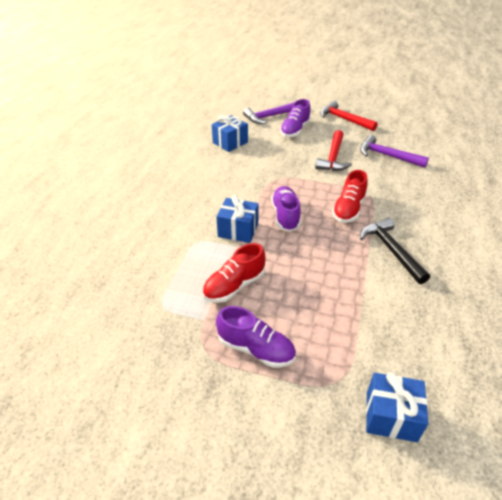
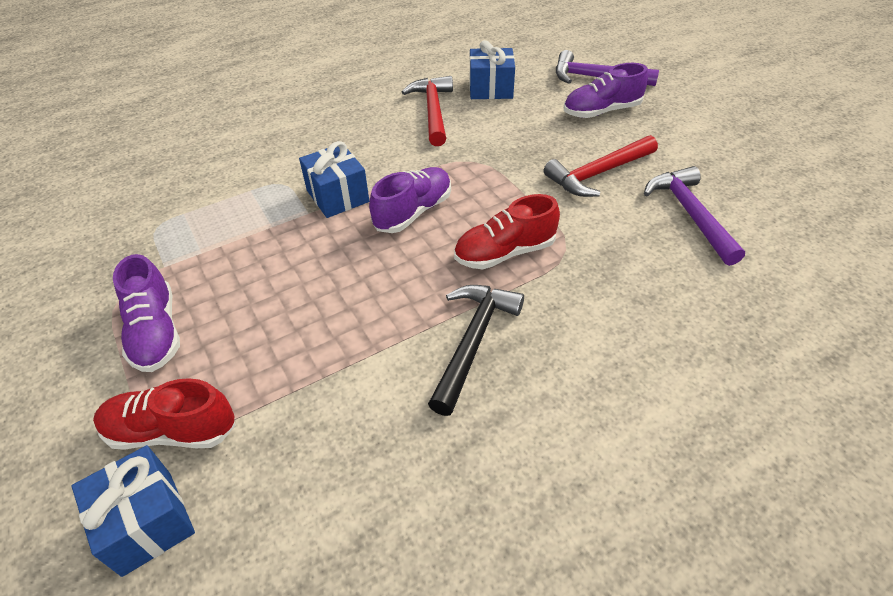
camera: 45 degrees right, 5 degrees up
(234, 286) = (240, 253): red shoe -> red shoe (172, 431)
(344, 119) = (705, 128): red hammer -> red hammer (433, 111)

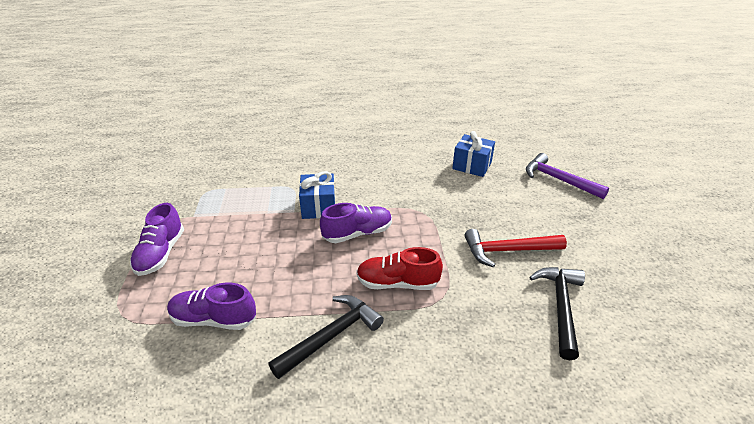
camera: 25 degrees right, 10 degrees down
(147, 522) = (75, 363): blue gift -> none
(172, 431) = (126, 315): red shoe -> none
(433, 111) = (420, 169): red hammer -> none
(601, 111) = (544, 205): purple shoe -> purple shoe (214, 319)
(690, 214) = (560, 306): purple hammer -> black hammer

